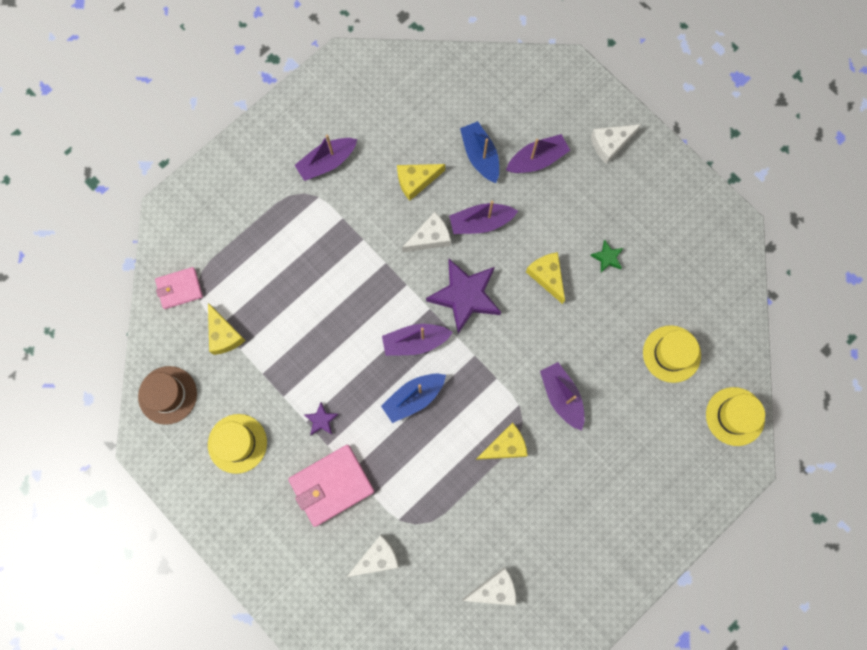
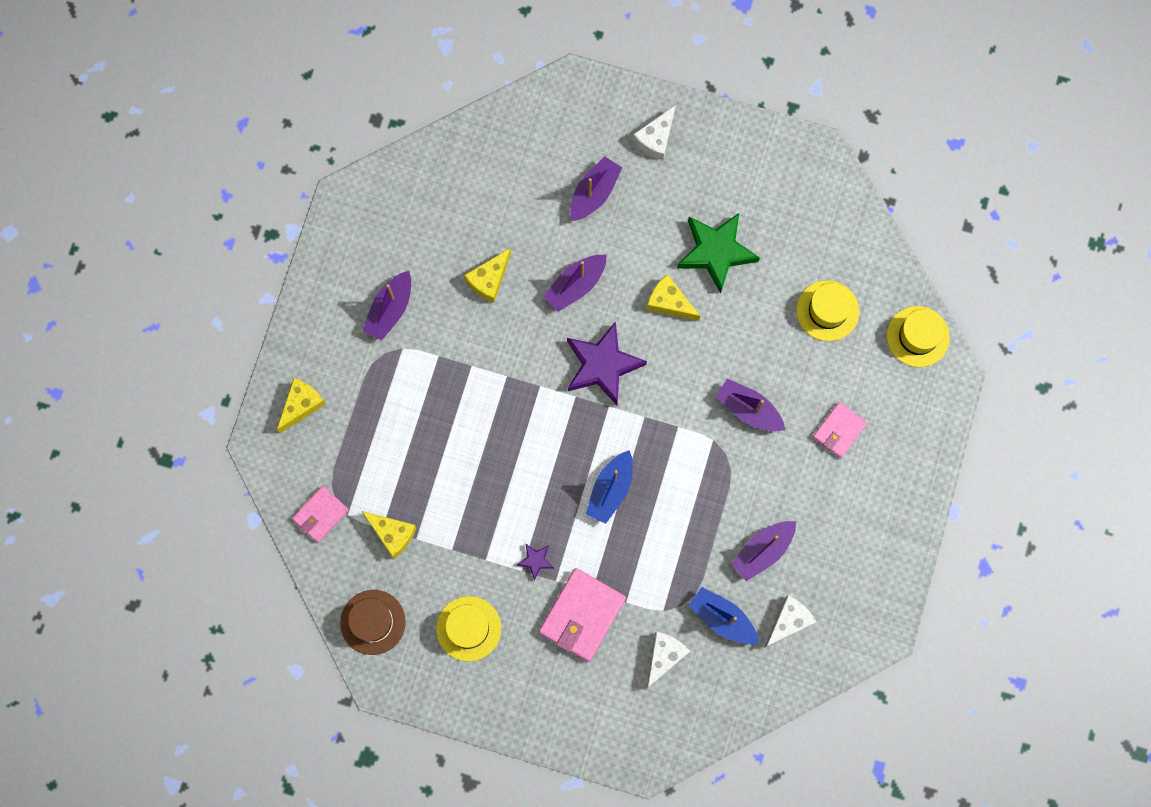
camera: 30 degrees left, 0 degrees up
(415, 342) = (580, 436): purple boat -> purple boat (763, 551)
(430, 238) = (535, 327): white cheese -> none
(480, 156) = (537, 220): blue boat -> blue boat (722, 618)
(505, 446) = (722, 486): yellow cheese -> yellow cheese (301, 405)
(607, 257) = (716, 252): green star -> green star, size x2.23
(626, 456) = (839, 431): none -> pink wallet

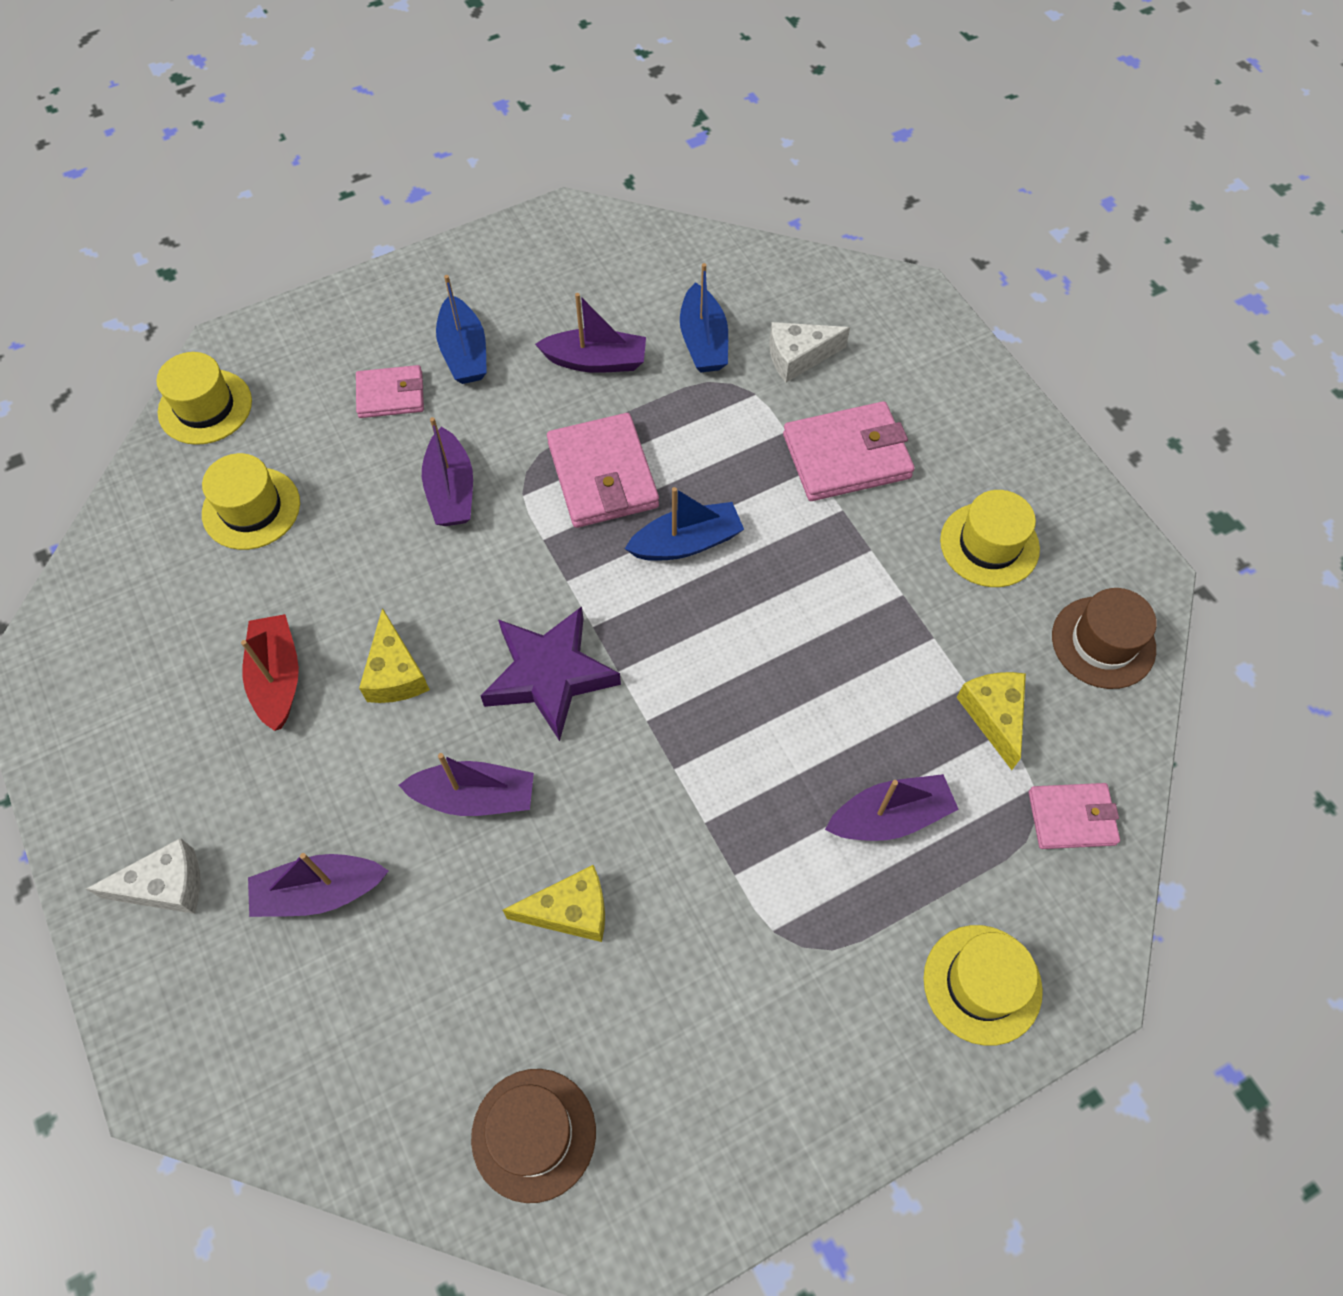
camera: 135 degrees left, 15 degrees down
(301, 405) = (982, 984): yellow cheese -> yellow hat
(390, 309) = (740, 1001): purple boat -> purple boat (889, 817)
(420, 193) = (533, 1134): none -> brown hat
(535, 560) = (845, 546): purple star -> none
(687, 488) = (603, 475): none -> pink wallet
(716, 252) = (277, 678): green star -> red boat
(788, 622) = (643, 290): white cheese -> none
(833, 490) = (464, 352): none -> blue boat

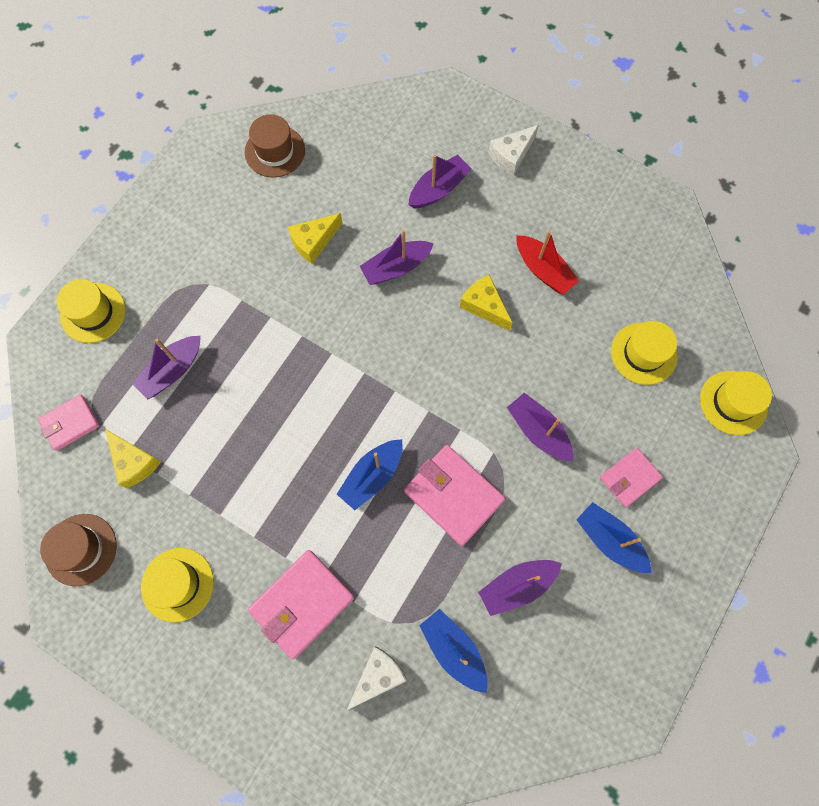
camera: 150 degrees right, 10 degrees up
(550, 675) = (400, 349): purple star -> none

